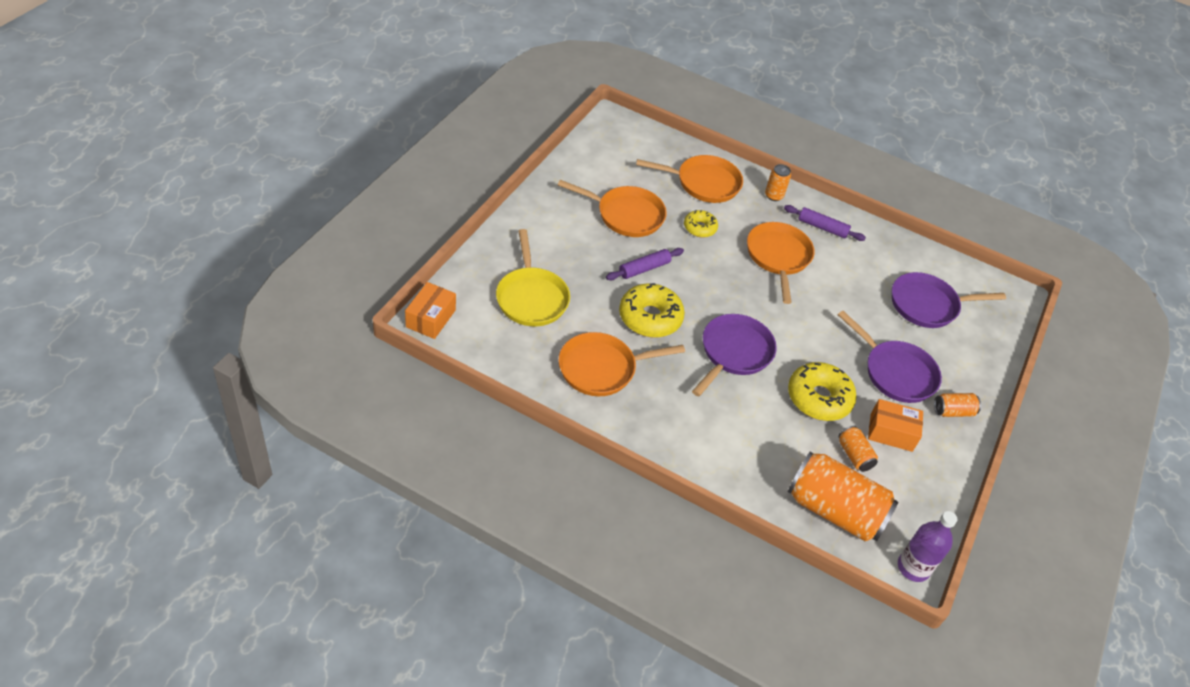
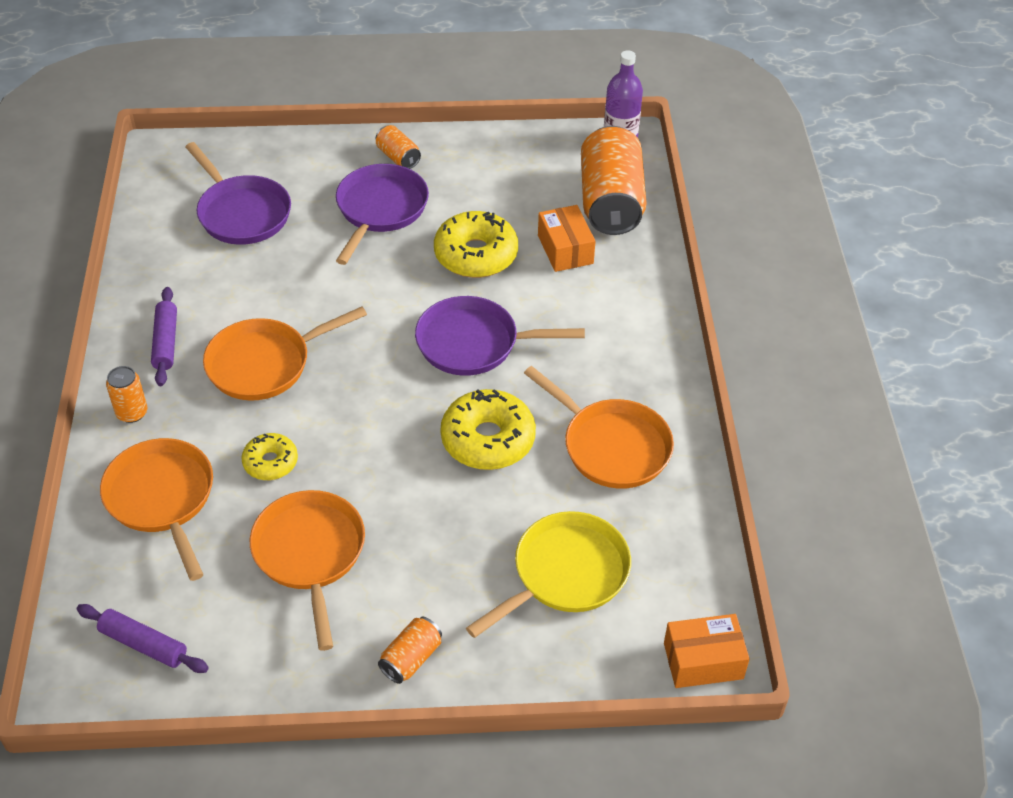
camera: 115 degrees left, 0 degrees up
(644, 269) = (404, 484): purple rolling pin -> purple rolling pin (143, 644)
(854, 455) = (528, 208): orange can -> orange can (411, 658)
(891, 432) = (471, 191): orange box -> orange box (565, 249)

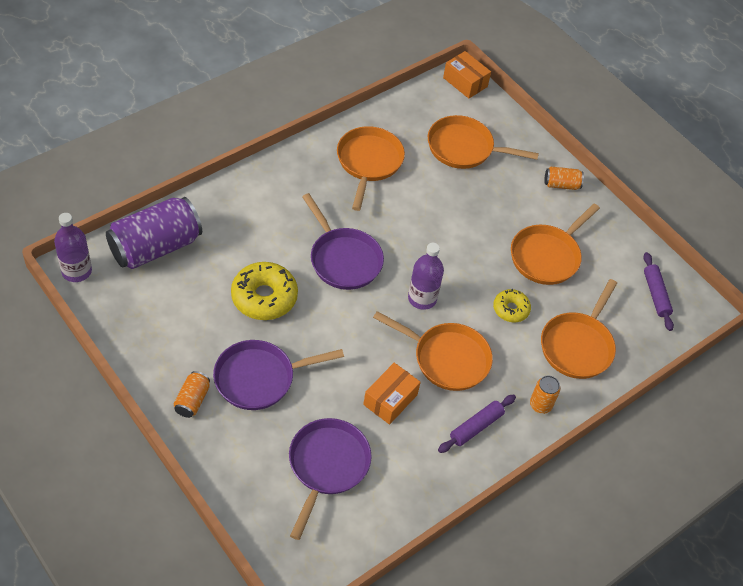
camera: 130 degrees left, 5 degrees up
(360, 385) = (422, 298): none -> purple bottle
(488, 439) = (409, 217): yellow donut -> none
(565, 249) = (223, 251): orange box -> orange box (390, 399)
(565, 574) = (464, 148): yellow pan -> orange pan
(611, 202) = (155, 247): orange can -> purple can

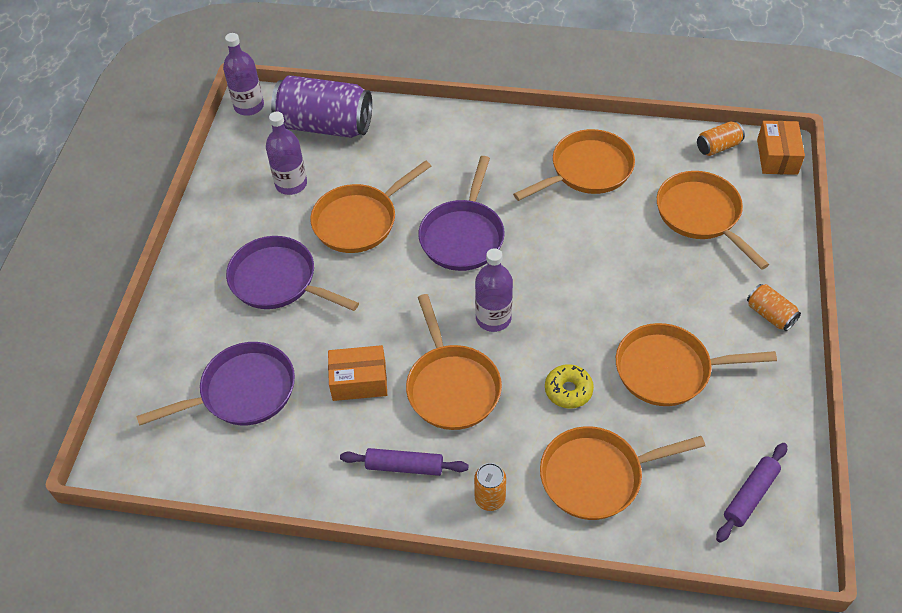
camera: 55 degrees right, 0 degrees up
(184, 306) = (291, 184): none -> purple bottle
(192, 400) = (210, 259): orange can -> orange can (718, 147)
(264, 297) = (359, 220): yellow donut -> orange pan

